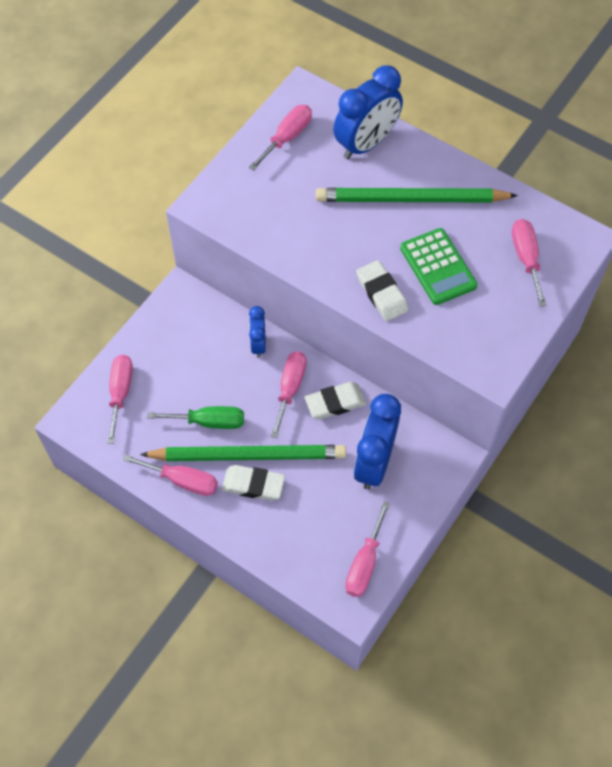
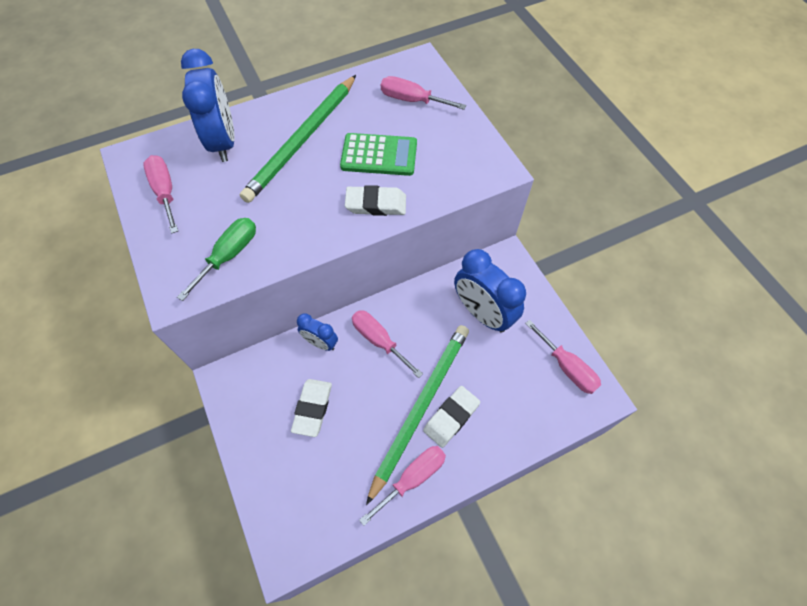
camera: 60 degrees left, 0 degrees up
(120, 393) = (287, 490): pink screwdriver -> none
(209, 421) = (368, 423): green screwdriver -> green screwdriver (229, 255)
(335, 403) = (413, 313): white eraser -> white eraser (312, 408)

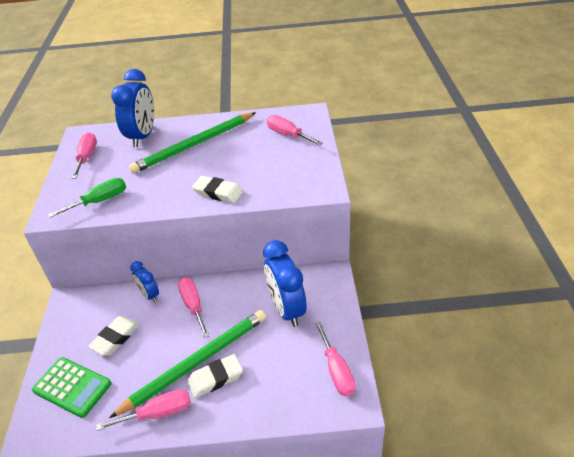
camera: 25 degrees right, 20 degrees down
(379, 155) = (241, 163): green calculator -> green calculator (72, 387)

